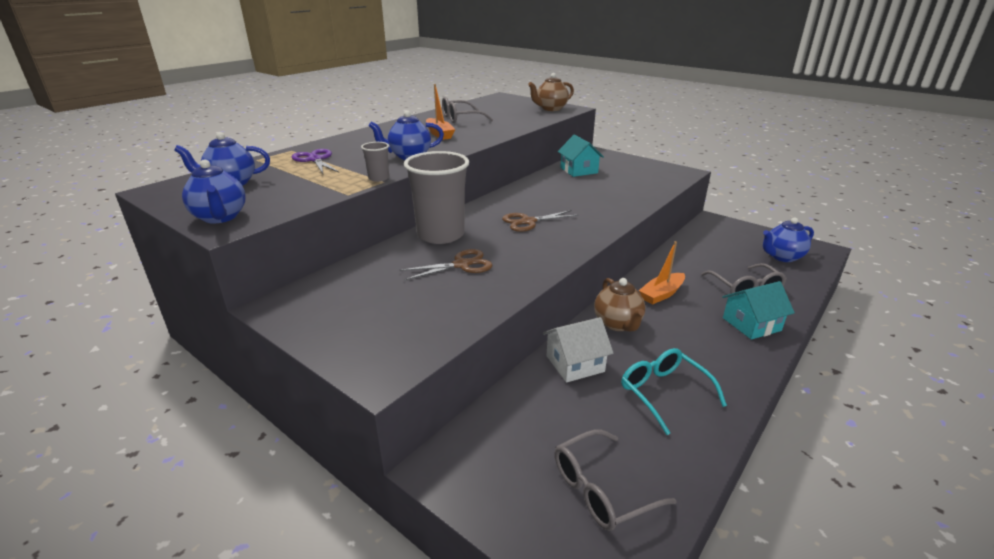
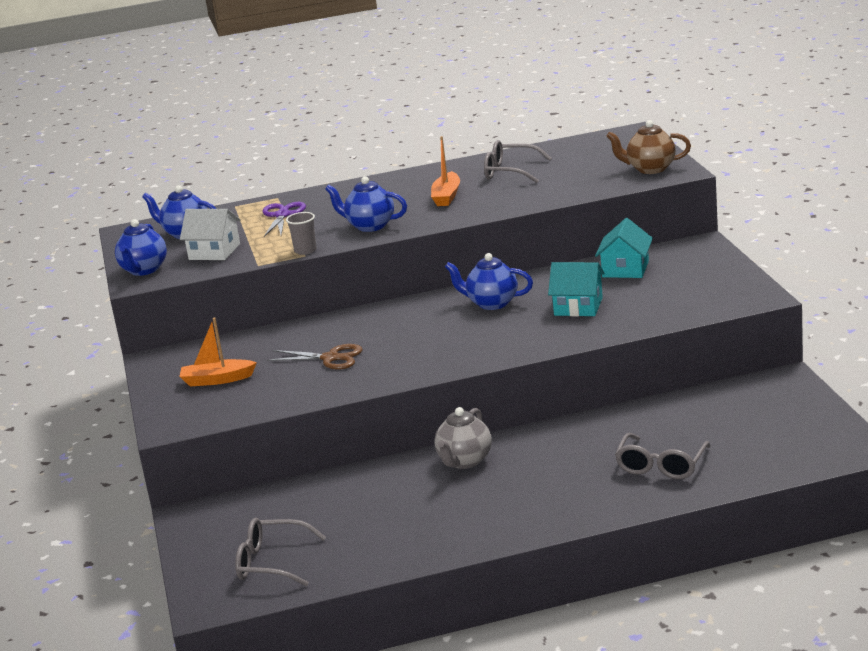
camera: 40 degrees right, 5 degrees down
(441, 235) = (354, 323): grey cup -> none
(528, 222) = (456, 327): brown scissors -> none
(575, 363) = (375, 481): white house -> white house (214, 252)
(617, 324) = (464, 461): brown teapot -> grey teapot
(661, 294) = (557, 446): orange boat -> orange boat (217, 380)
(663, 392) = (413, 524): turquoise glasses -> none
(751, 324) = (596, 499): turquoise house -> turquoise house (578, 306)
(782, 257) = (781, 445): blue teapot -> blue teapot (492, 303)

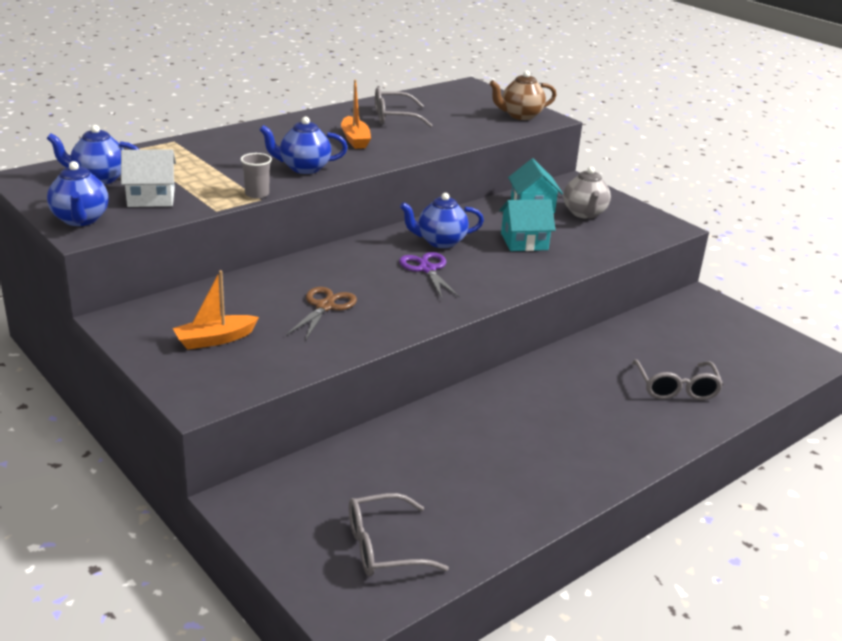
camera: 30 degrees left, 5 degrees up
(282, 215) = (196, 158): purple scissors -> purple scissors (427, 269)
(331, 358) = (325, 306): brown scissors -> brown scissors turned 60 degrees counterclockwise
(464, 461) = (493, 402): grey teapot -> grey teapot (584, 213)

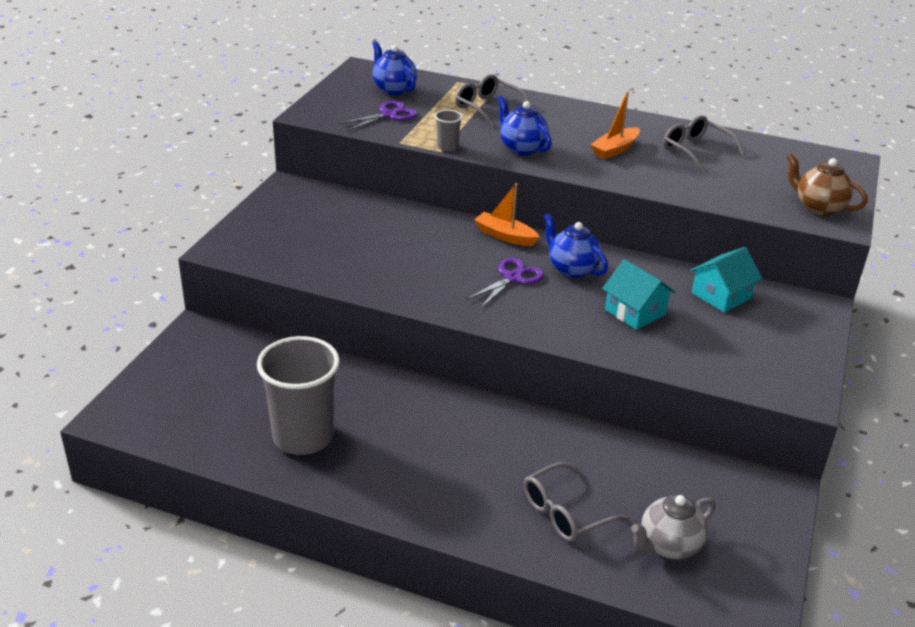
camera: 60 degrees right, 5 degrees up
(80, 220) = (325, 107): blue teapot -> none
(151, 197) = (389, 115): white house -> purple scissors
(215, 339) = (300, 227): orange boat -> orange boat (505, 236)
(325, 306) = (394, 253): brown scissors -> none
(383, 547) = (191, 409): grey glasses -> grey glasses (487, 107)
(487, 486) = (303, 436): none -> grey cup
(584, 213) = (751, 331): grey teapot -> grey teapot (668, 546)

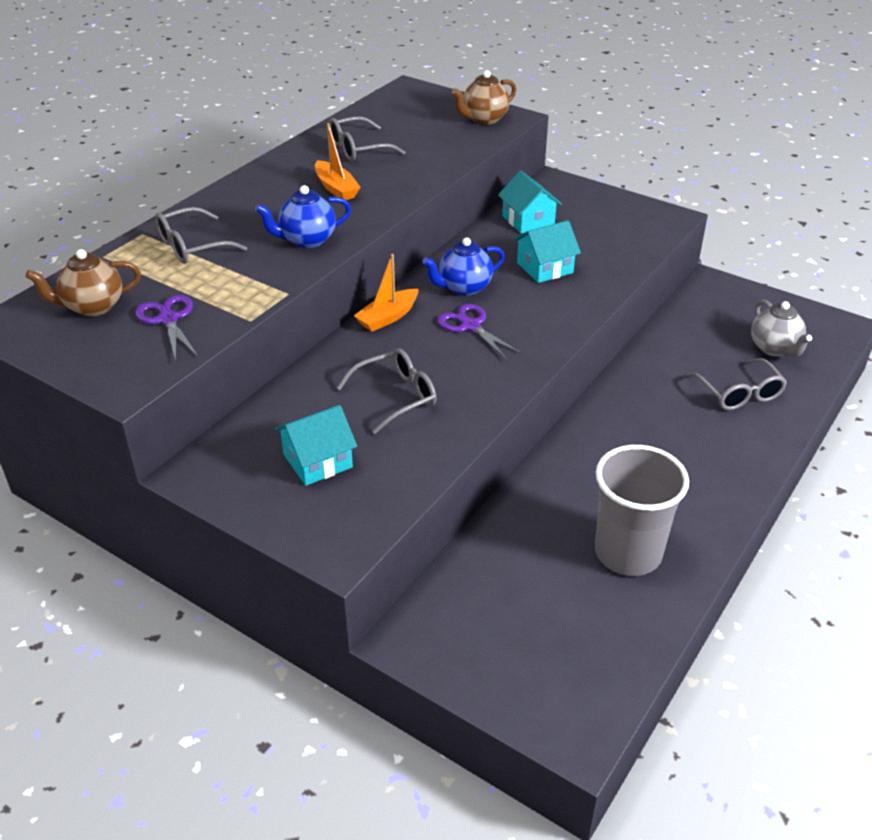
camera: 75 degrees left, 5 degrees up
(311, 229) = (317, 461): none -> turquoise house
(393, 89) = (93, 307): blue teapot -> brown teapot
(398, 252) = (396, 396): none -> grey glasses
(447, 147) = (280, 287): grey cup -> none

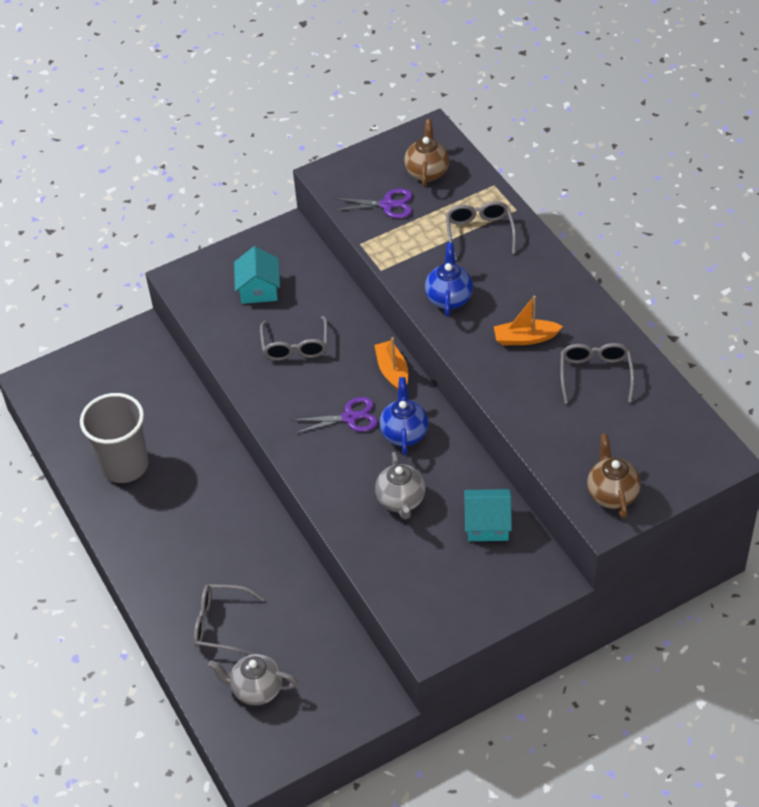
camera: 120 degrees right, 10 degrees up
(544, 268) = (401, 501): turquoise house -> grey teapot

